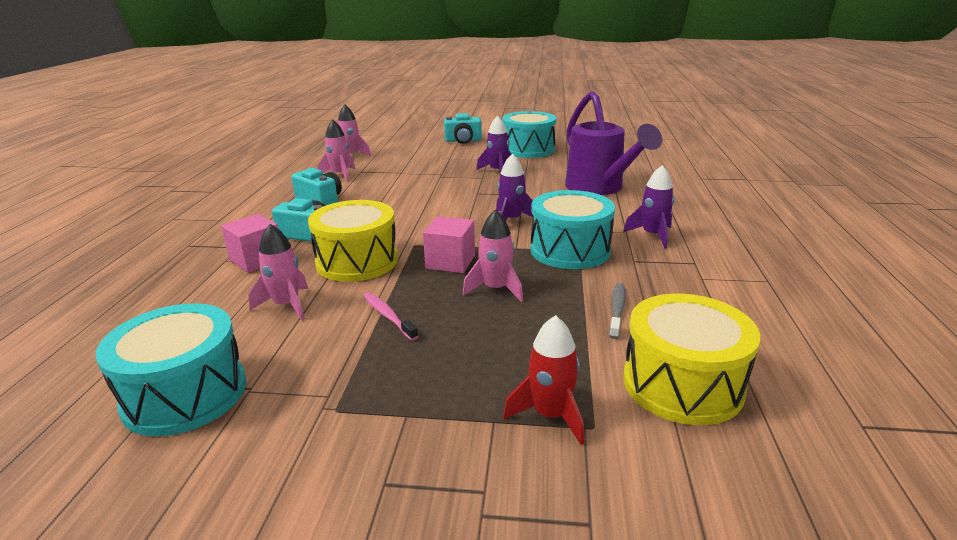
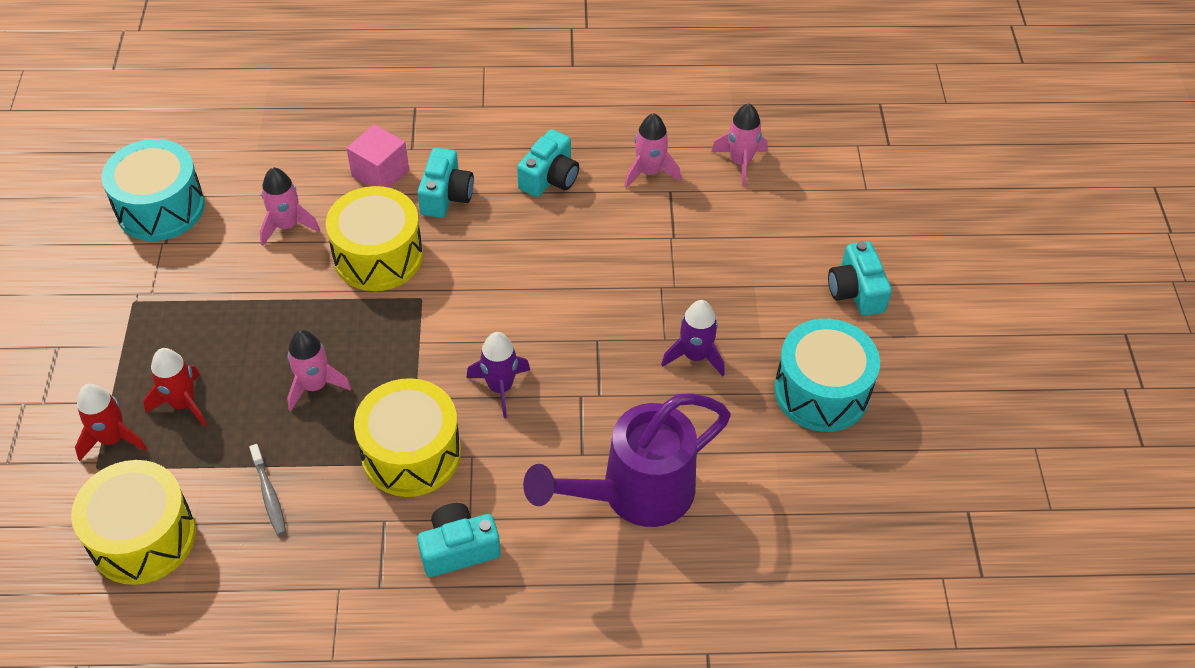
camera: 80 degrees right, 25 degrees up
(388, 316) = (264, 306): pink toothbrush -> none
(450, 262) = (378, 338): pink cube -> none
(504, 364) = (183, 403): none -> red rocket
(570, 250) = (411, 453): turquoise drum -> yellow drum
(617, 310) = (269, 495): grey toothbrush -> grey toothbrush turned 60 degrees clockwise
(652, 235) = (458, 549): purple rocket -> turquoise camera

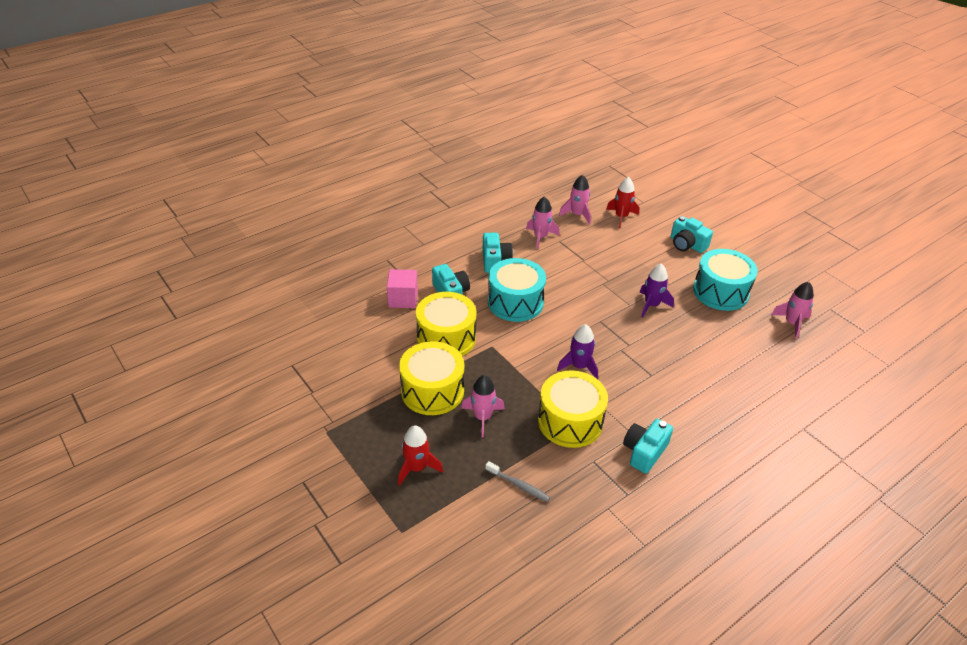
camera: 35 degrees left, 10 degrees down
(113, 439) = (394, 510): red rocket -> red rocket (621, 217)
(143, 537) = (471, 551): yellow drum -> yellow drum (432, 391)
(160, 208) = (289, 375): turquoise drum -> turquoise drum (515, 302)
(287, 226) = (378, 348): pink rocket -> pink rocket (792, 323)
(633, 494) = (694, 379): purple watering can -> none

